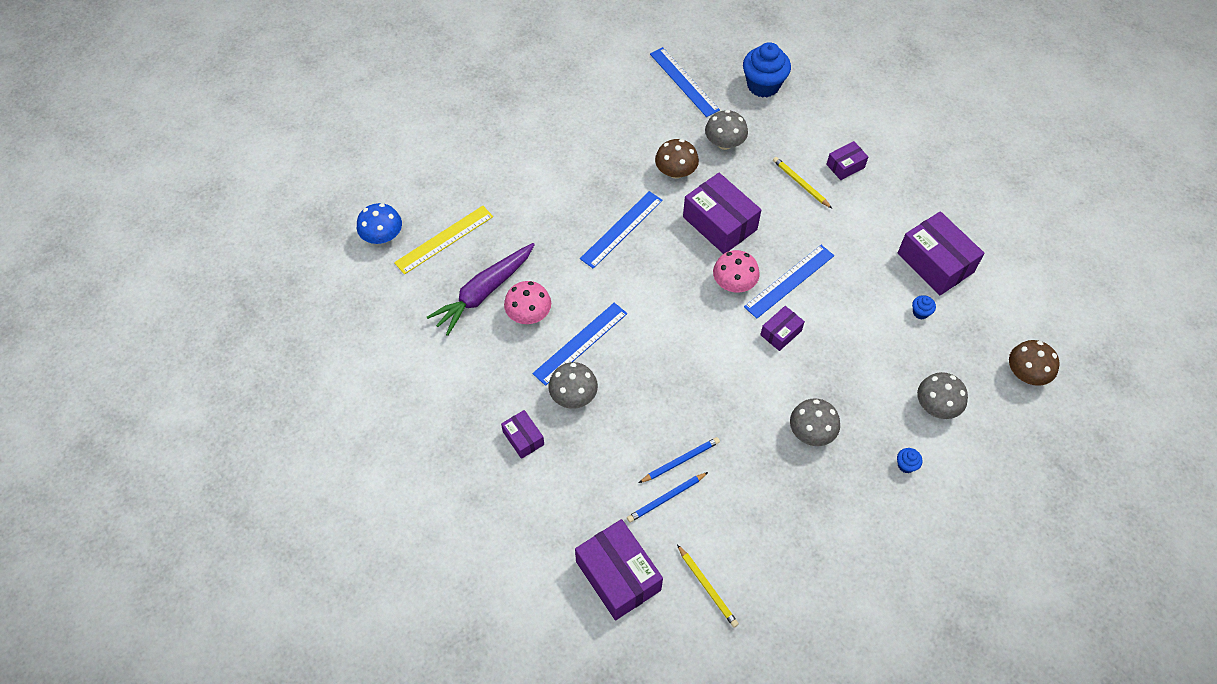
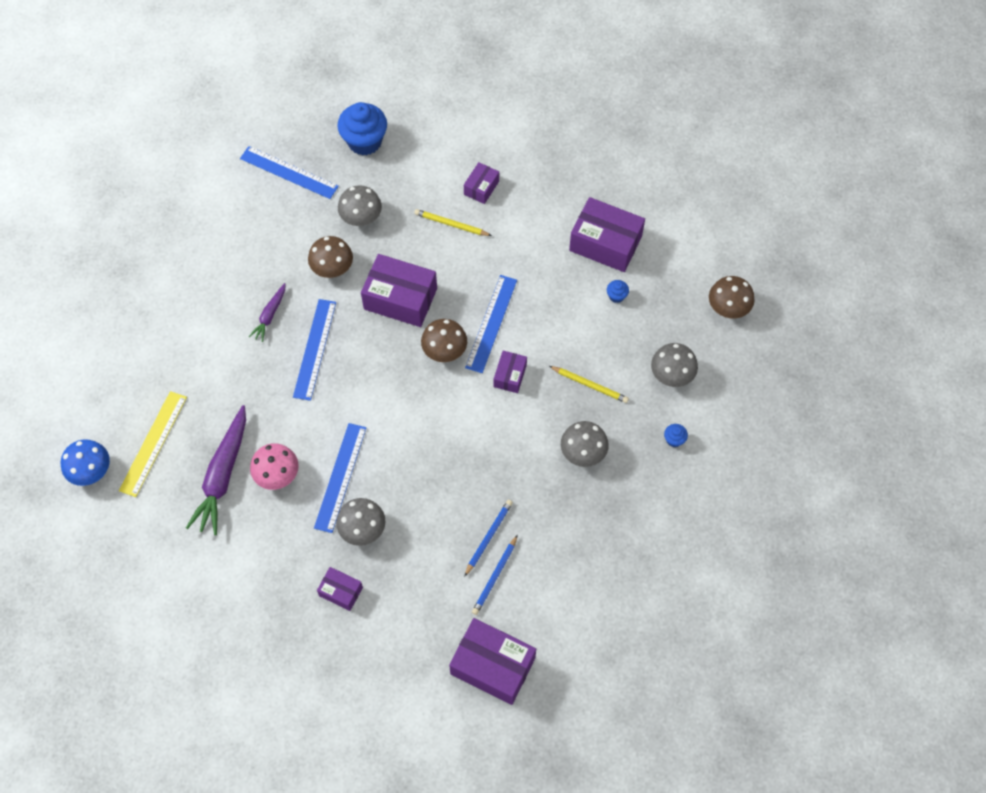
camera: 30 degrees left, 5 degrees up
(600, 185) = (270, 315): none -> purple carrot
(707, 587) = (571, 633): yellow pencil -> yellow pencil (589, 385)
(734, 283) = (444, 350): pink mushroom -> brown mushroom

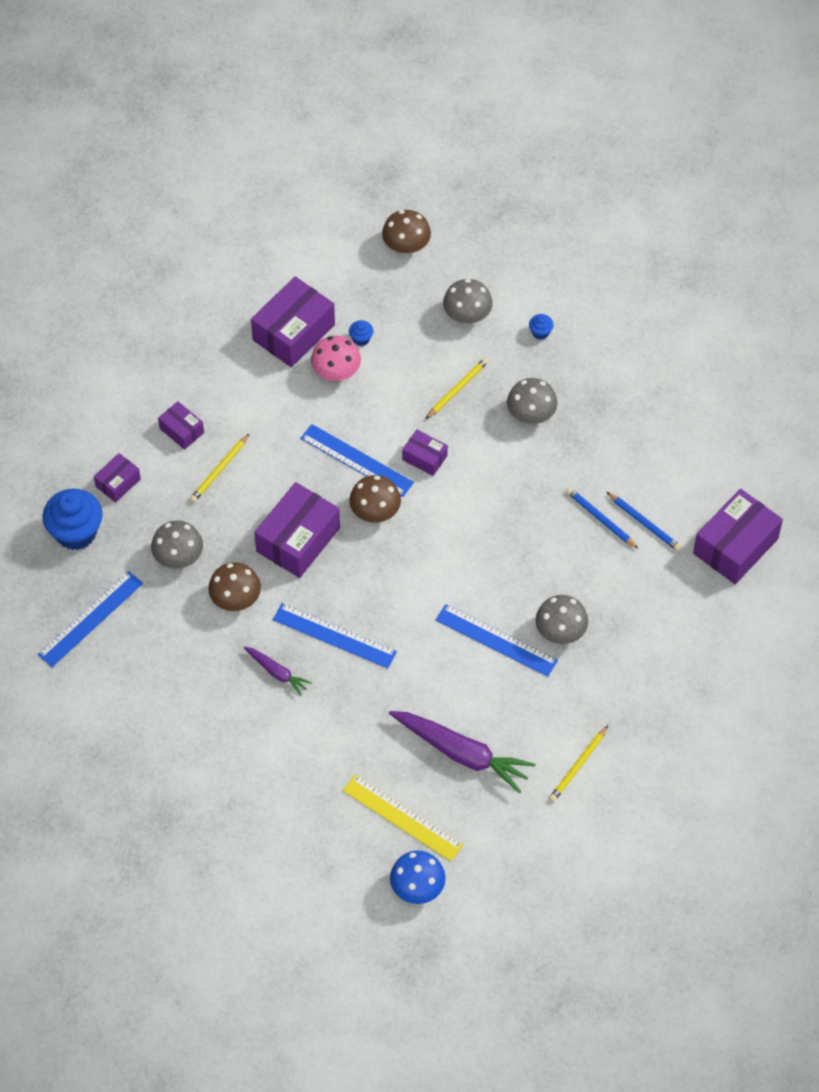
camera: 75 degrees left, 5 degrees down
(230, 574) = (578, 765): none -> yellow pencil
(277, 474) = (475, 700): pink mushroom -> pink mushroom (336, 371)
(341, 591) = (624, 664): purple box -> purple box (118, 483)

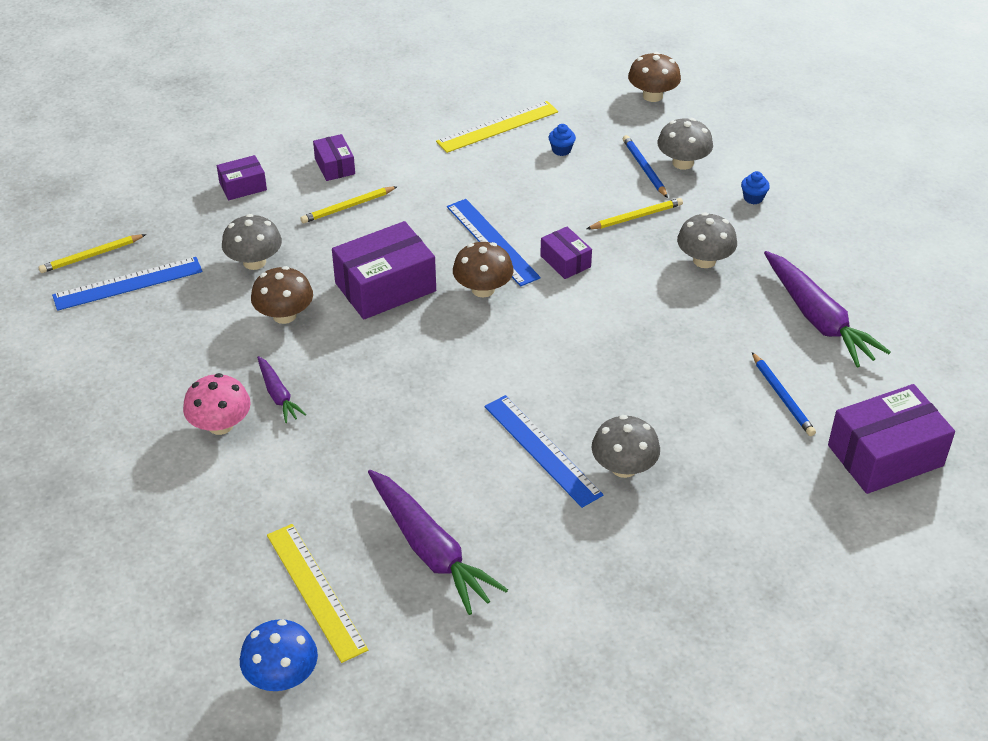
camera: 25 degrees right, 15 degrees down
(76, 532) = (172, 211): blue cupcake -> none
(293, 332) = (497, 126): purple box -> yellow ruler
(334, 635) = (364, 383): blue ruler -> none
(336, 371) = (519, 167): pink mushroom -> pink mushroom (220, 425)
(578, 765) = (564, 617): yellow pencil -> yellow pencil (91, 256)
(601, 519) = (732, 376): blue pencil -> blue pencil (644, 168)
(640, 439) = (818, 319): none -> purple carrot

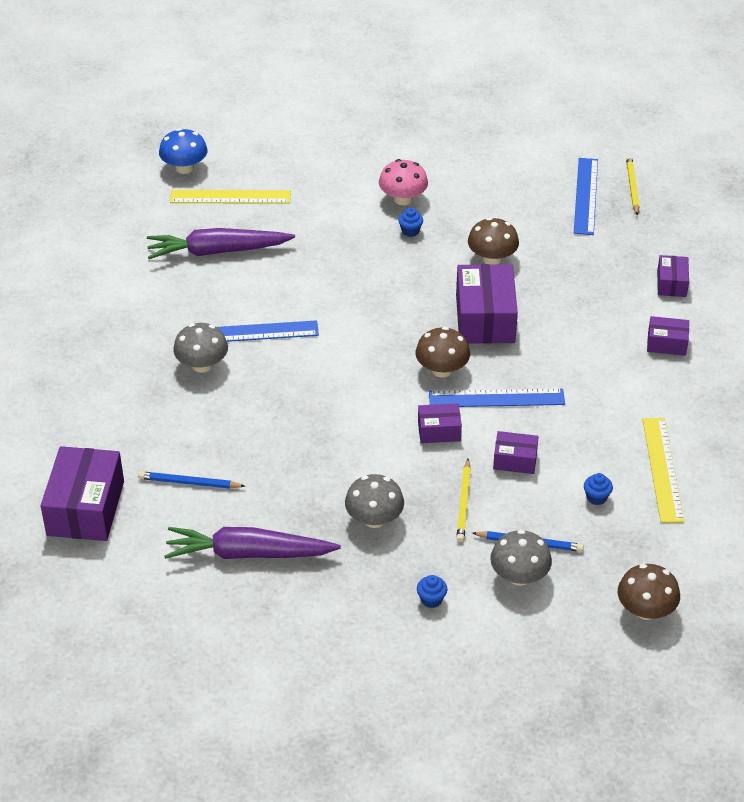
camera: 120 degrees right, 0 degrees up
(254, 262) = (566, 262): grey mushroom -> none
(278, 395) = (410, 231): purple carrot -> blue cupcake
(348, 207) = (603, 332): yellow pencil -> none
(560, 205) = (515, 460): none -> purple box

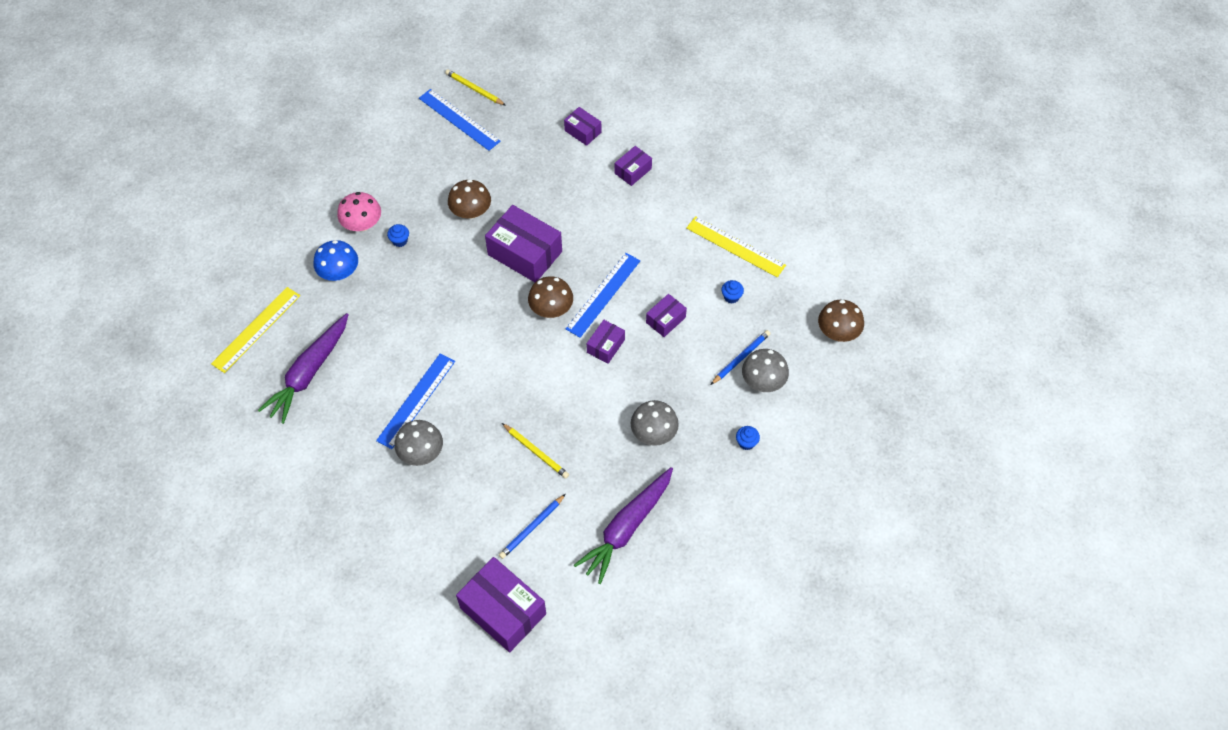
camera: 55 degrees left, 15 degrees up
(184, 168) = (192, 340): blue mushroom -> blue mushroom (339, 272)
(463, 503) = (679, 372): yellow pencil -> yellow pencil (536, 452)

